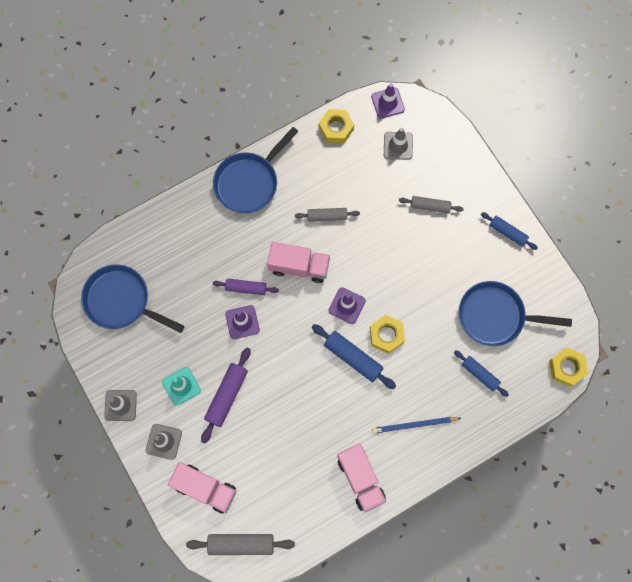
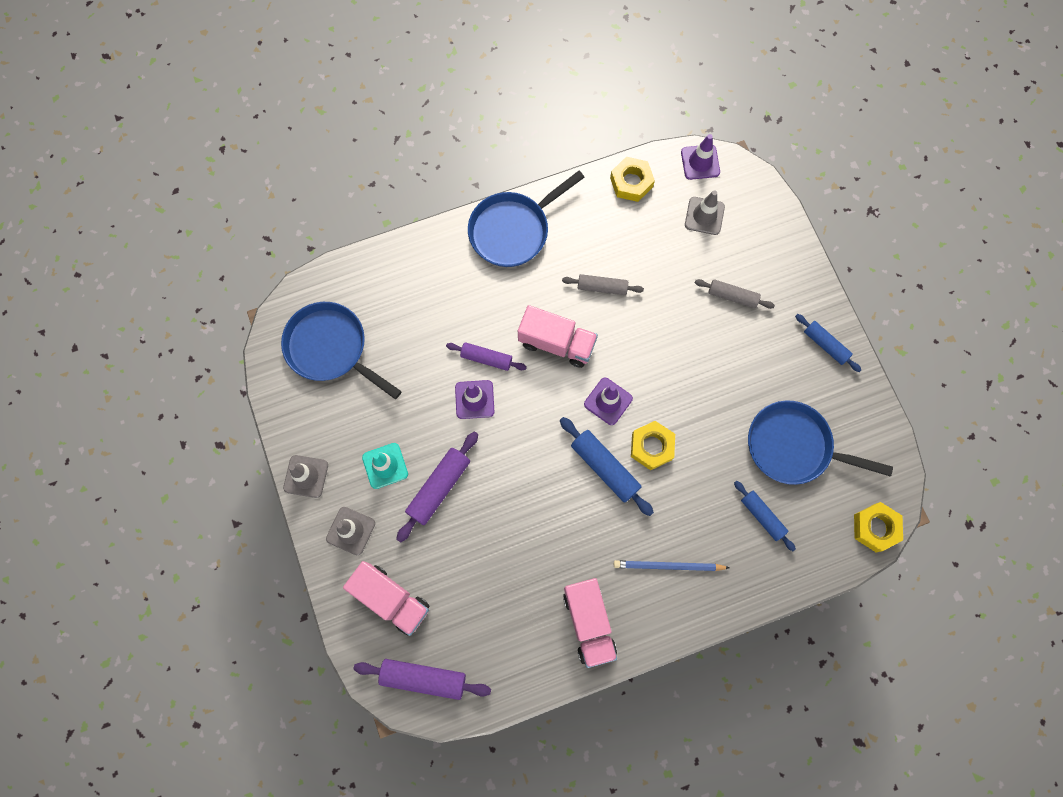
camera: 10 degrees right, 0 degrees up
(241, 544) = (423, 678): grey rolling pin -> purple rolling pin

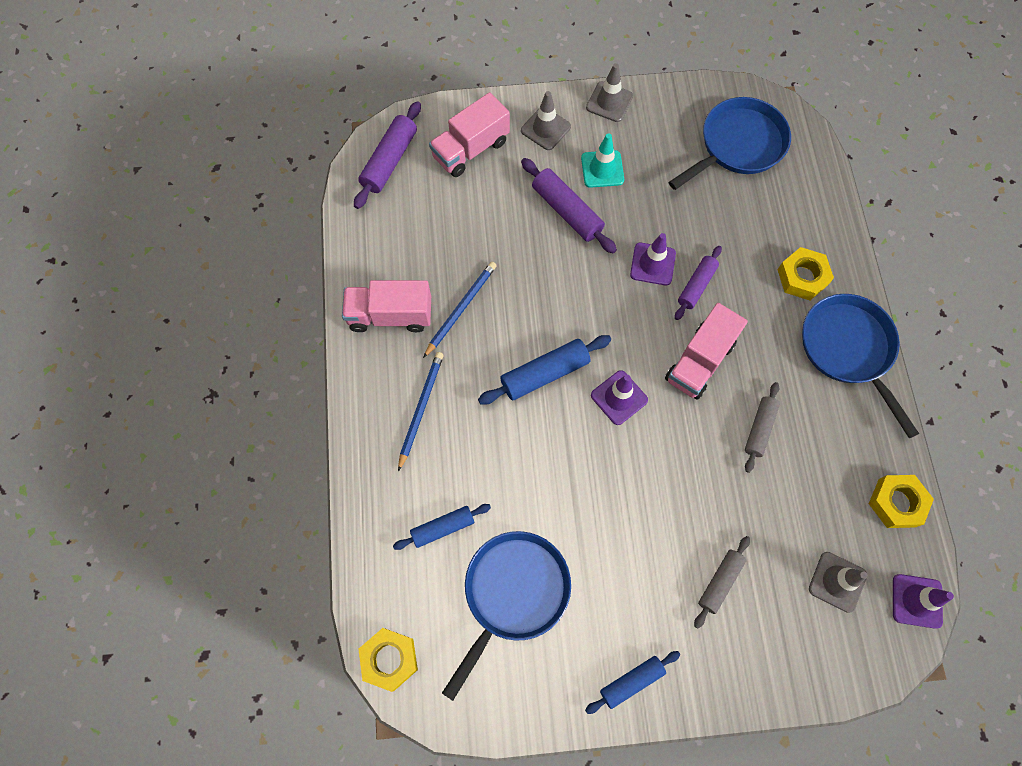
camera: 105 degrees right, 5 degrees down
(564, 558) = (460, 309): none -> blue pencil
(651, 447) = (555, 430): yellow nut -> yellow nut (802, 277)

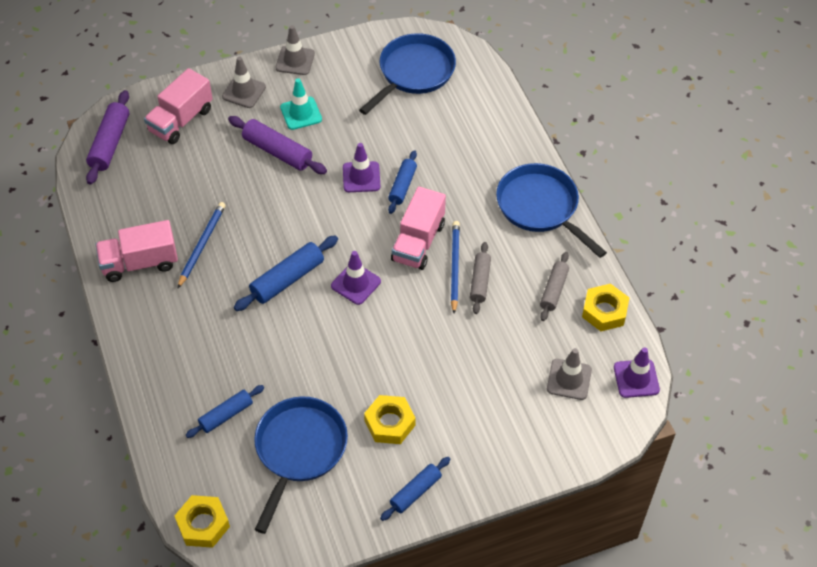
camera: 15 degrees left, 15 degrees down
(420, 409) = (184, 329): blue pencil -> blue pencil (454, 267)
(696, 286) = (402, 186): purple rolling pin -> blue rolling pin
(720, 582) = (472, 402): grey rolling pin -> grey rolling pin (553, 290)
(802, 277) = (490, 161): yellow nut -> yellow nut (389, 423)

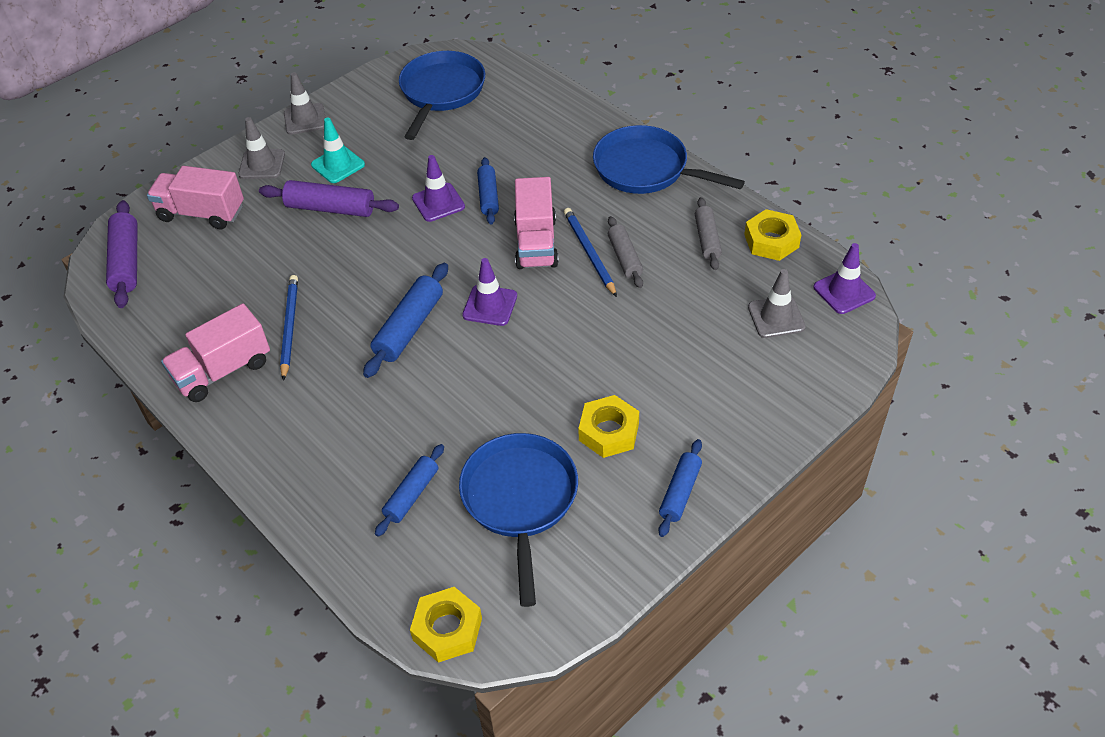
camera: 20 degrees left, 5 degrees down
(181, 120) = (202, 213): pink truck -> pink truck turned 90 degrees clockwise

